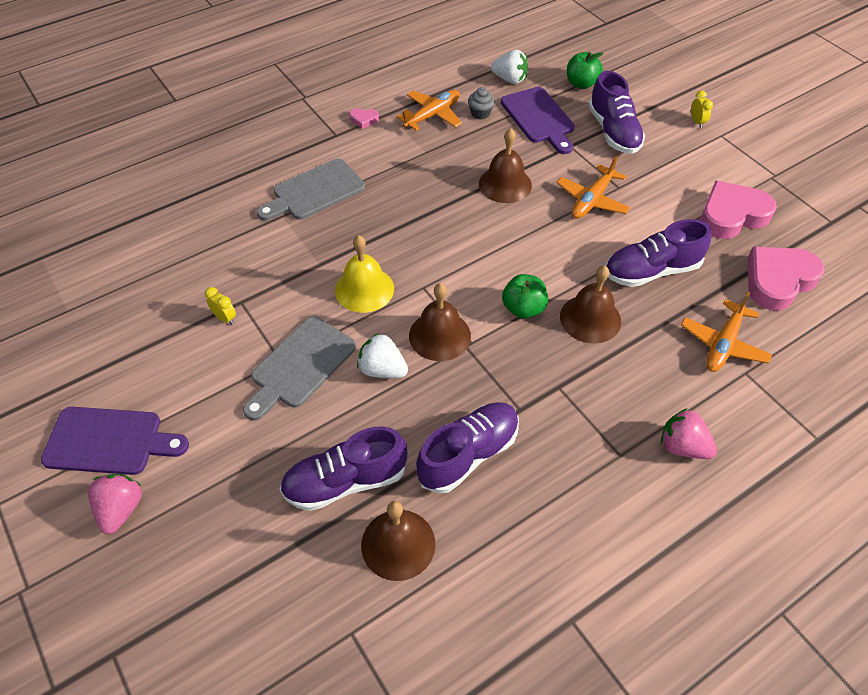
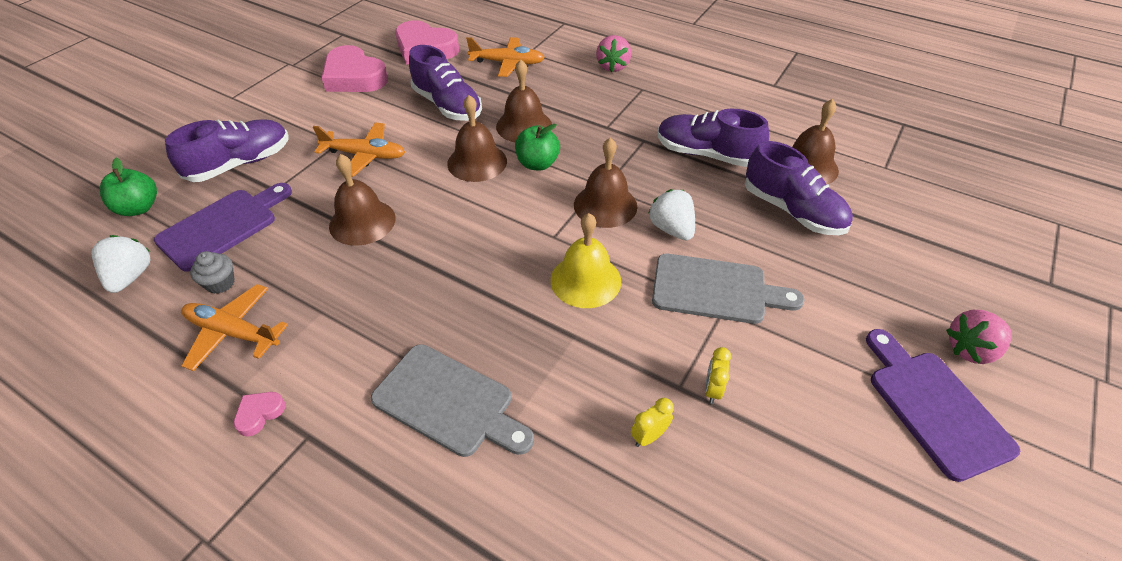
camera: 115 degrees left, 5 degrees down
(364, 120) = (259, 414): pink heart -> pink heart turned 120 degrees counterclockwise
(382, 369) = (671, 229): white strawberry -> white strawberry turned 150 degrees clockwise
(547, 267) = (477, 162): none -> brown bell
(696, 122) = (211, 114): yellow clock -> yellow clock (649, 436)

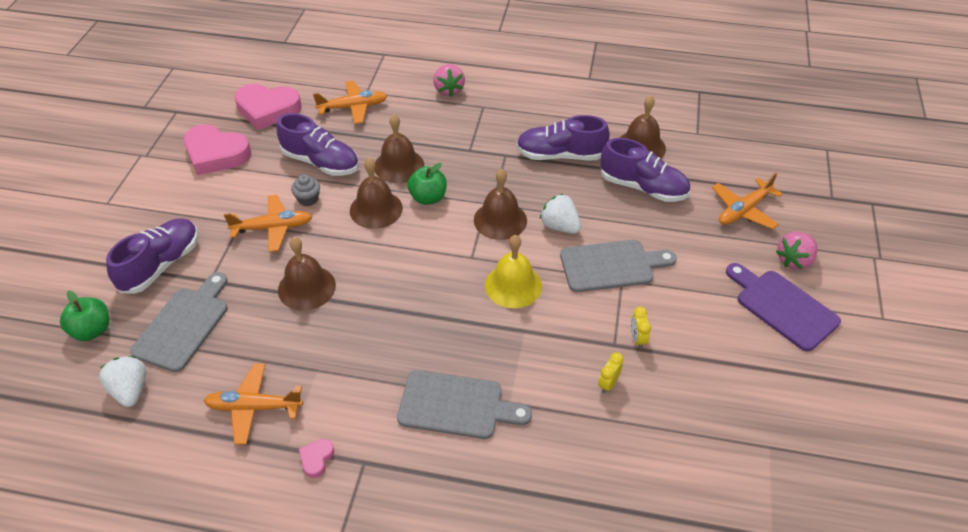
camera: 20 degrees left, 0 degrees up
(220, 283) = (215, 372): grey cupcake -> grey cupcake (308, 199)
(222, 226) = (184, 325): purple cutting board -> grey cutting board
(917, 269) = (743, 210): none -> orange plane

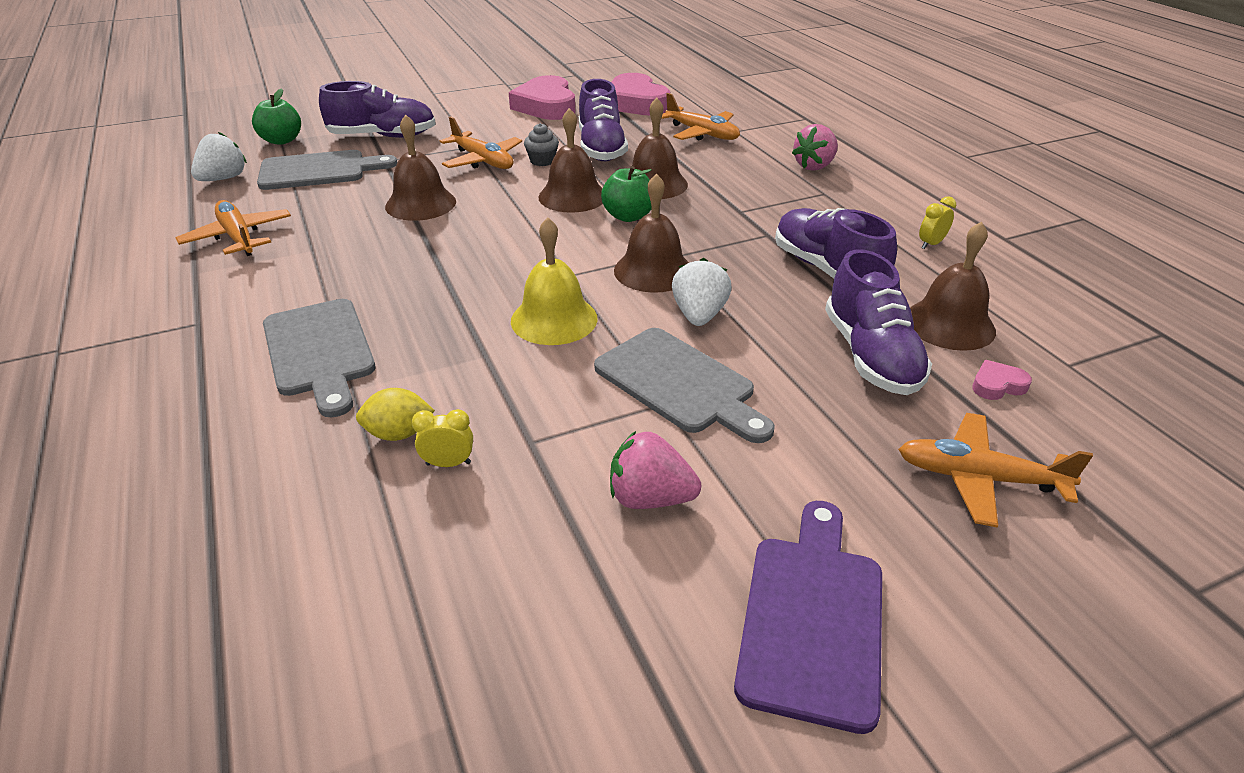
camera: 55 degrees right, 10 degrees down
(316, 459) = (187, 294): pink heart -> pink heart (997, 385)
(568, 396) = (399, 433): none -> yellow lemon
(637, 339) = (561, 461): yellow clock -> yellow clock (931, 244)
(794, 260) = (950, 592): pink strawberry -> pink strawberry (650, 498)

